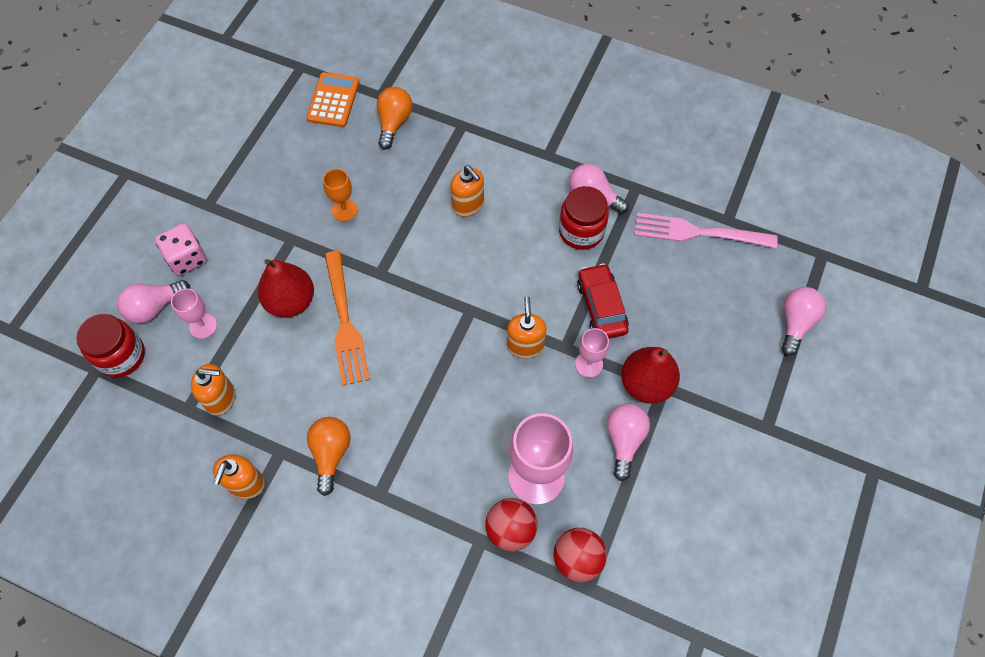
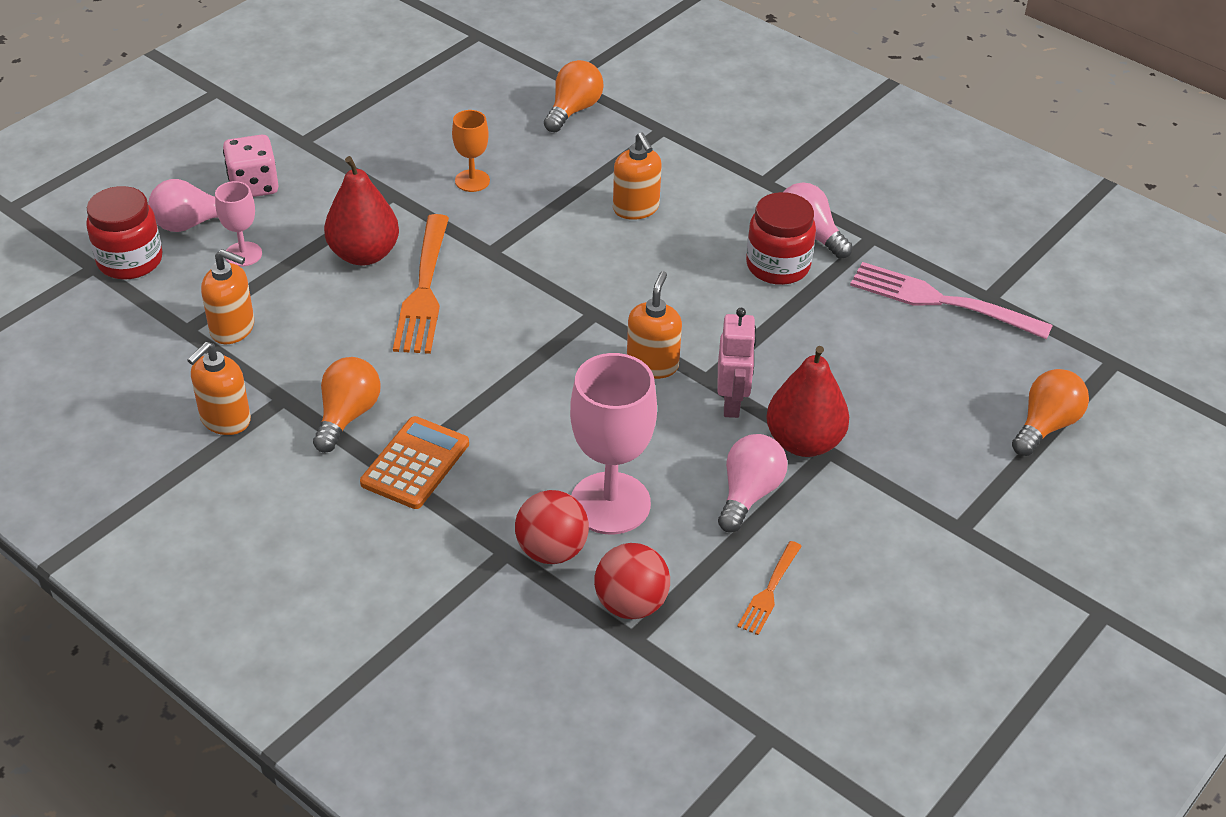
camera: 15 degrees right, 20 degrees down
(333, 100) = (505, 74): orange calculator -> orange calculator (415, 463)
(588, 364) = (732, 403): pink goblet -> pink robot
(601, 306) = (774, 348): red car -> none
(663, 518) = (769, 590): none -> orange fork
(795, 323) = (1045, 426): pink light bulb -> orange light bulb

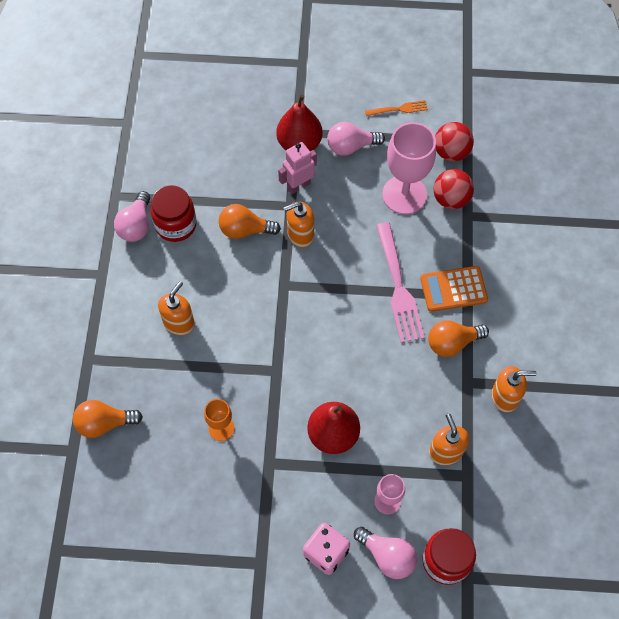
camera: 125 degrees left, 20 degrees up
(424, 289) = (334, 380): orange fork -> none
(942, 301) = (147, 139): pink fork -> pink fork (398, 286)
(1045, 426) = (208, 61): orange light bulb -> orange light bulb (245, 230)

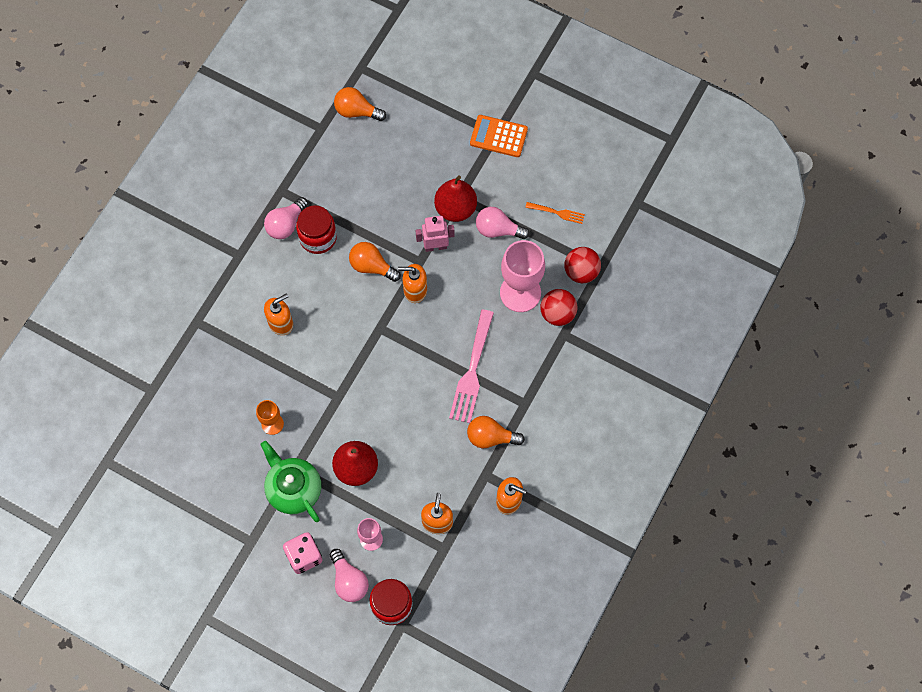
camera: 25 degrees right, 5 degrees up
(104, 423) = (185, 379): orange light bulb -> orange light bulb (356, 111)
(278, 486) = (293, 489): none -> green teapot
(453, 289) = (516, 393): orange calculator -> orange calculator (498, 136)

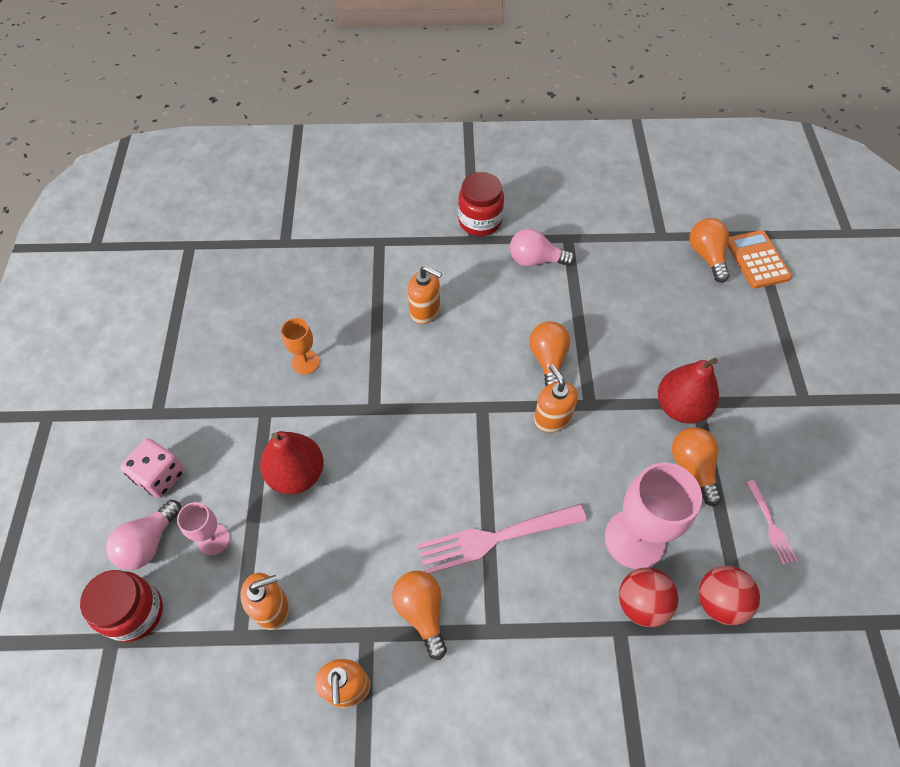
camera: 60 degrees right, 10 degrees down
(293, 489) = (239, 422): green teapot -> none
(318, 237) = (542, 294): red jar -> red jar (480, 221)
(435, 246) = (619, 411): pink robot -> none
(498, 136) = (803, 404): orange calculator -> orange calculator (757, 260)
(498, 230) = (693, 467): pink light bulb -> orange light bulb
(557, 213) = (770, 524): orange fork -> pink fork

